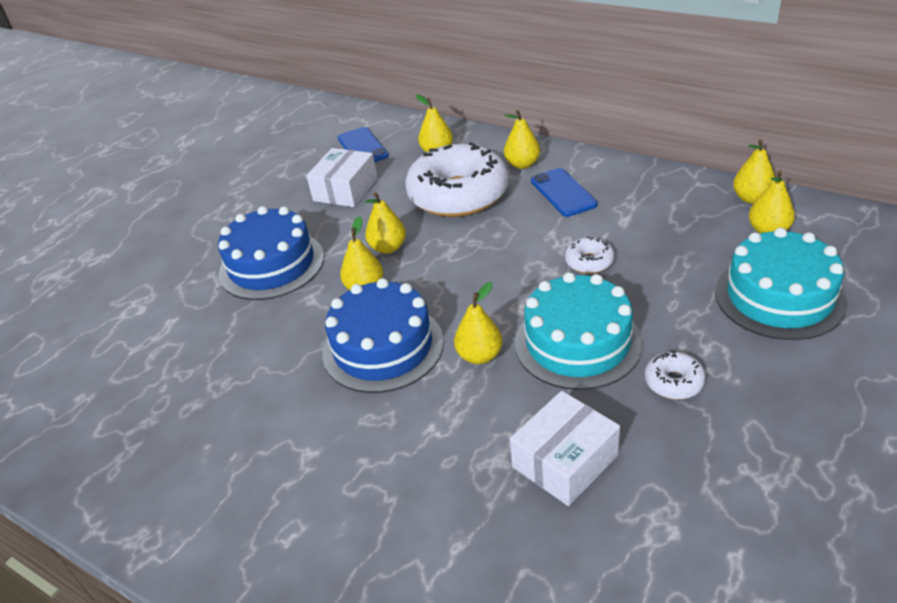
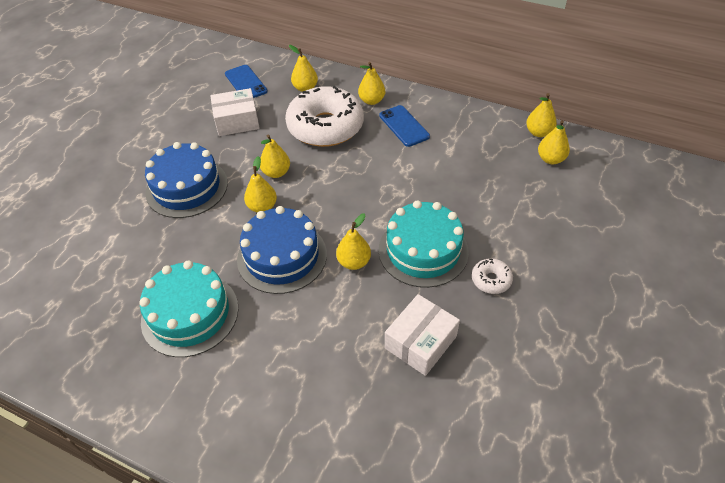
camera: 10 degrees left, 10 degrees up
(345, 190) = (237, 121): white box -> white box turned 60 degrees clockwise
(589, 262) = (427, 185): white donut -> none
(779, 297) = (559, 212): turquoise cake -> turquoise cake (190, 314)

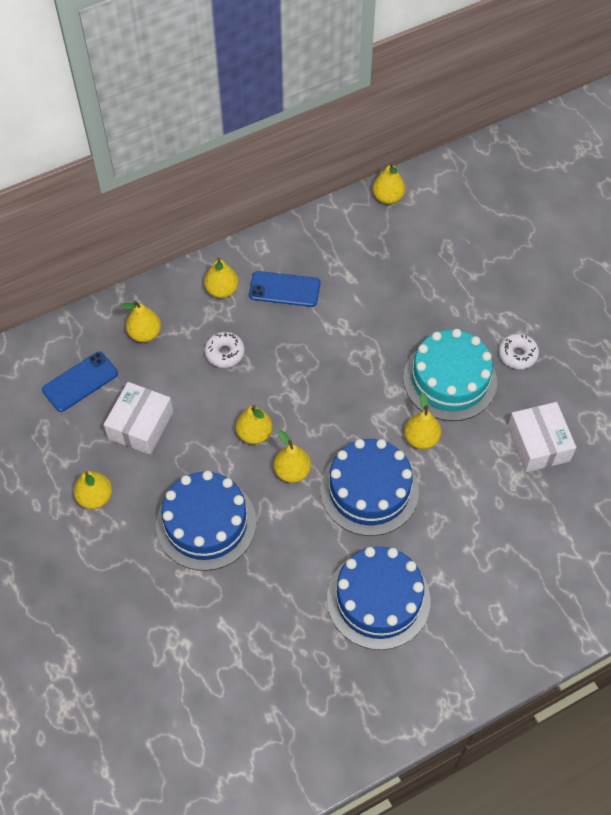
camera: 55 degrees left, 10 degrees up
(190, 314) = (378, 599): turquoise cake -> blue cake
(246, 83) = (80, 382): blue phone -> blue phone turned 45 degrees counterclockwise
(325, 127) = (225, 353): white donut -> white donut, size x0.42
(550, 159) = (427, 215): yellow pear -> yellow pear (95, 497)

